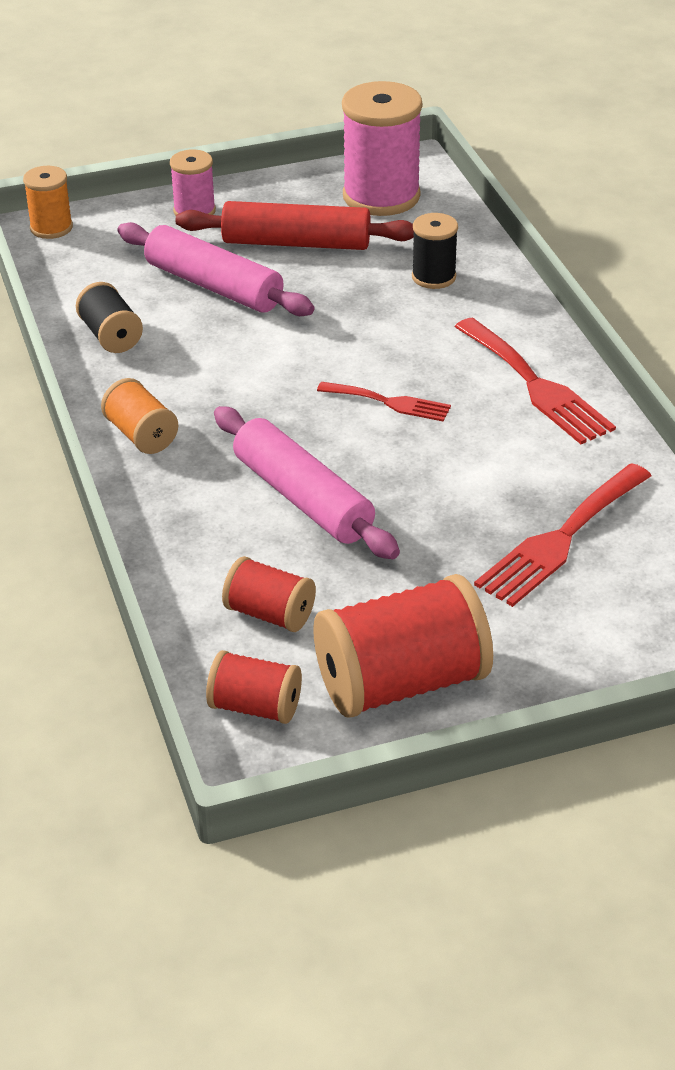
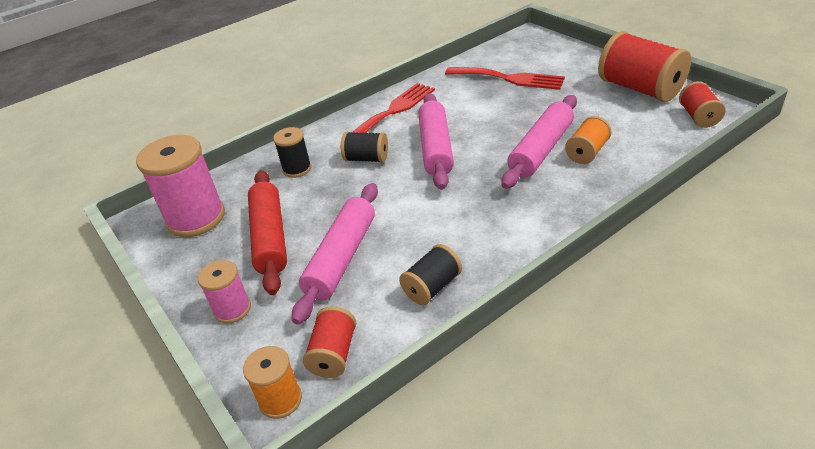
camera: 105 degrees left, 0 degrees up
(141, 435) = (534, 227): orange spool -> orange spool (587, 152)
(269, 614) = (636, 132): red spool -> red spool (334, 354)
(389, 402) = (436, 148): red fork -> pink rolling pin
(412, 337) = (366, 159): none -> black spool

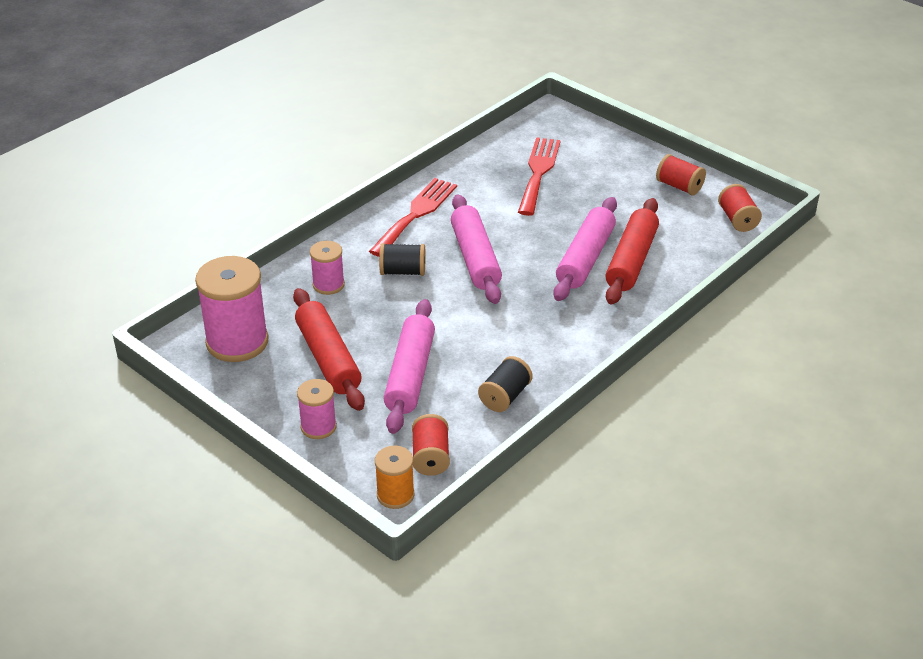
camera: 15 degrees left, 0 degrees up
(297, 169) = (328, 285): black spool -> pink spool
(509, 78) = (538, 172): red fork -> red fork turned 90 degrees counterclockwise
(587, 152) = (631, 260): orange spool -> red rolling pin
(640, 89) = (679, 186): red spool -> red spool, size x0.54

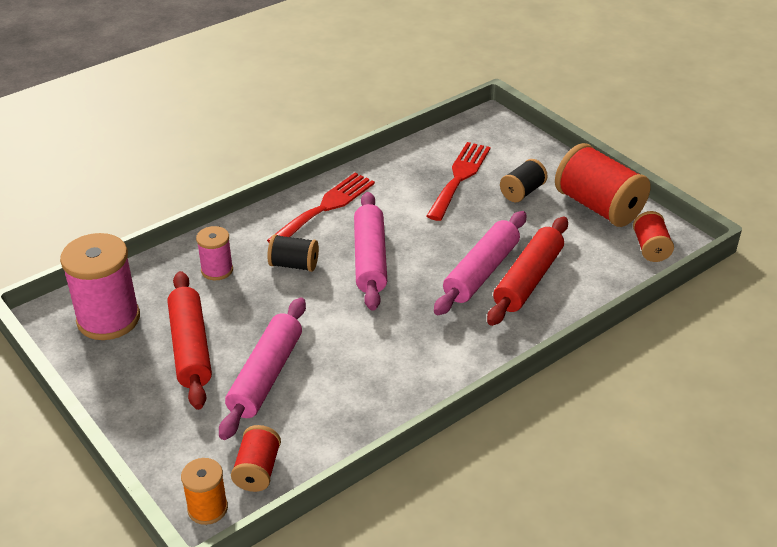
camera: 10 degrees right, 0 degrees up
(318, 427) = (156, 420): pink spool -> none
(505, 396) = (355, 412): black spool -> black spool (522, 192)
(679, 186) = (598, 207): red spool -> red spool, size x1.86

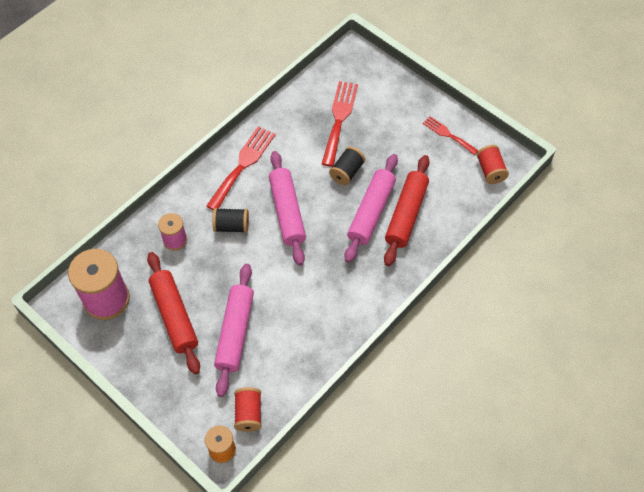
camera: 10 degrees left, 20 degrees up
(522, 192) = (389, 127): black spool -> black spool (347, 172)
(598, 207) = (448, 134): red spool -> red fork

